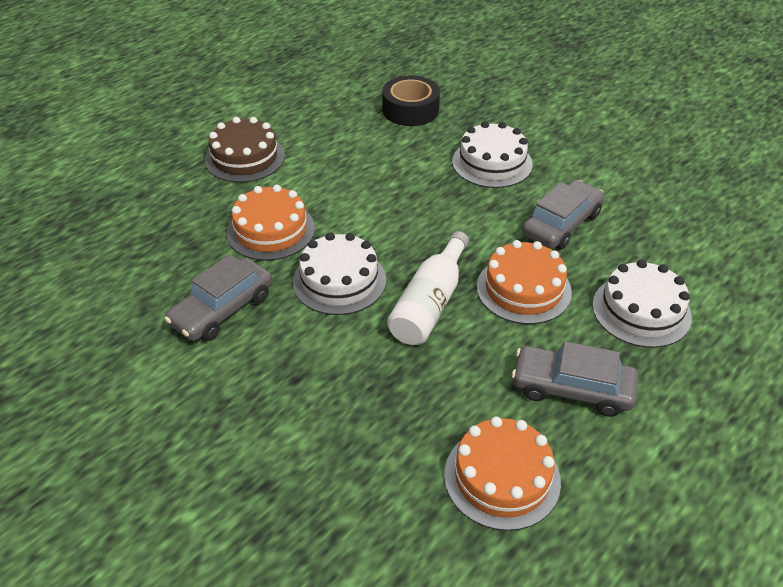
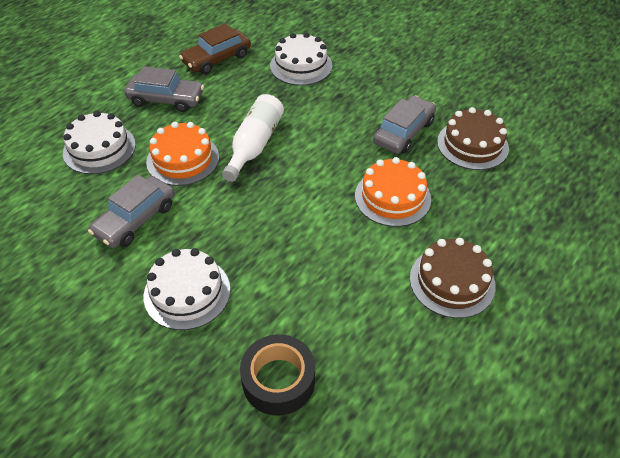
camera: 175 degrees right, 5 degrees up
(140, 286) = (472, 145): none -> brown cake
(339, 281) = (324, 157): white cake -> white cake (301, 66)
(502, 477) = (216, 59): orange cake -> brown car

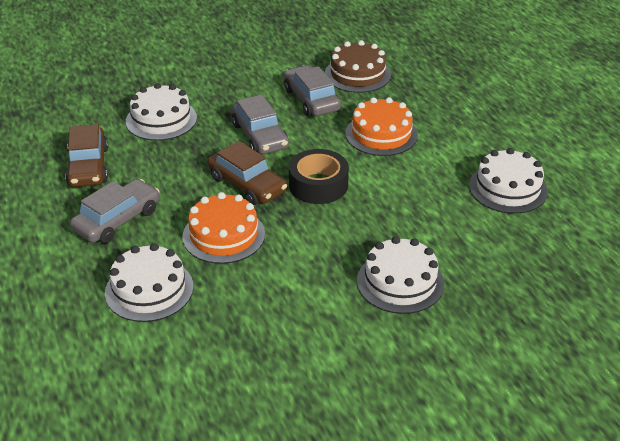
camera: 60 degrees left, 10 degrees down
(135, 219) = (281, 290): grey car -> grey car (259, 136)
(254, 145) = (247, 184): white bottle -> brown car
(278, 380) = (525, 258): black tape -> black tape (318, 185)
(383, 326) = (508, 188): none -> white cake
(452, 281) = (488, 141): brown cake -> none

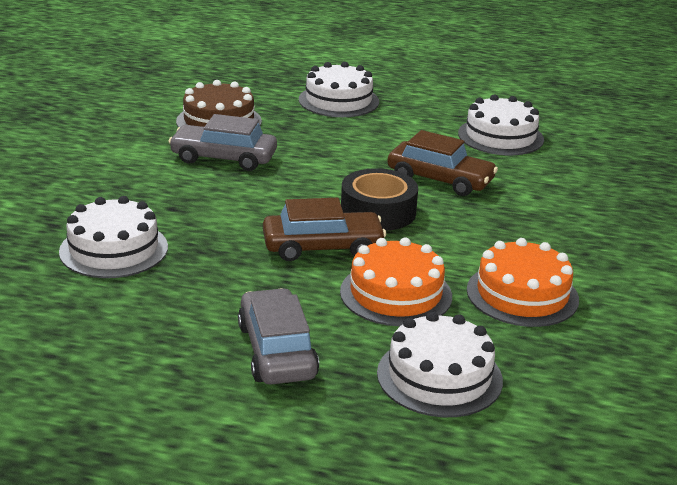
camera: 55 degrees left, 10 degrees down
(88, 166) = (132, 332): brown car -> brown car (440, 179)
(259, 136) = (244, 207): grey car -> none
(381, 134) = (339, 151): orange cake -> orange cake (522, 294)
(400, 282) = (580, 233): white cake -> white cake (338, 100)

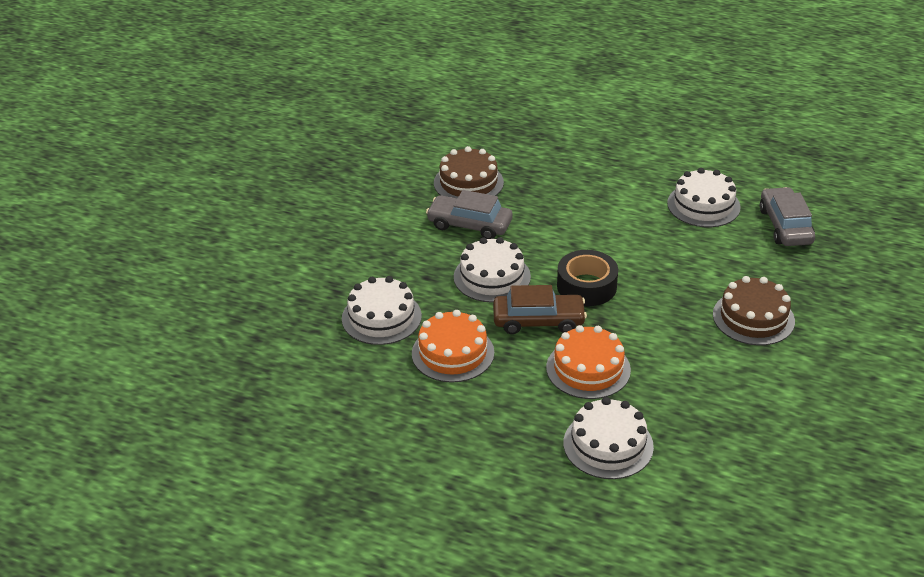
camera: 10 degrees right, 10 degrees up
(277, 351) = (494, 416): grey car -> grey car (785, 226)
(338, 100) = (571, 159): white cake -> white cake (492, 277)
(440, 179) = (642, 253): brown car -> none
(522, 294) = (685, 374): orange cake -> orange cake (453, 353)
(590, 236) = (753, 318): none -> brown cake

